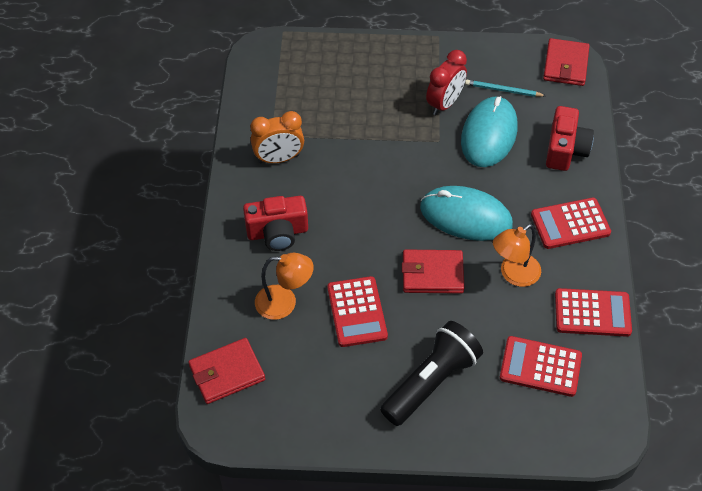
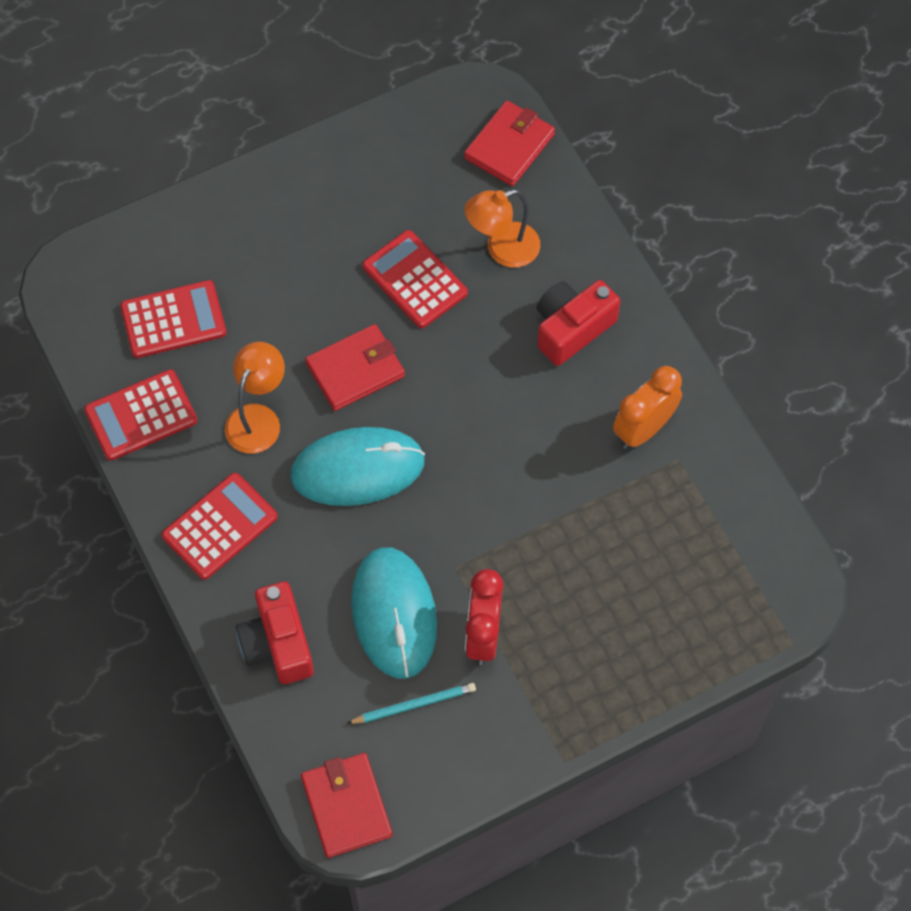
camera: 150 degrees right, 10 degrees up
(431, 382) = (286, 244): black flashlight -> none

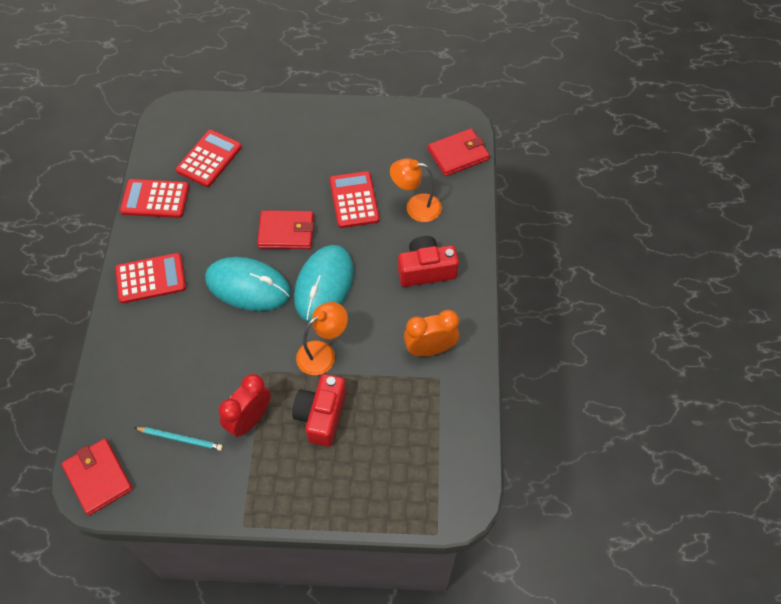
camera: 30 degrees right, 5 degrees down
(173, 320) = (209, 159): red calculator -> red calculator turned 75 degrees counterclockwise
(258, 418) = (214, 231): orange lamp -> orange lamp (323, 353)
(278, 644) = (132, 360): red camera -> red camera (321, 415)
(346, 806) = (98, 477): red wallet -> red wallet turned 45 degrees counterclockwise
(394, 614) = (208, 379): turquoise mouse -> turquoise mouse (324, 285)

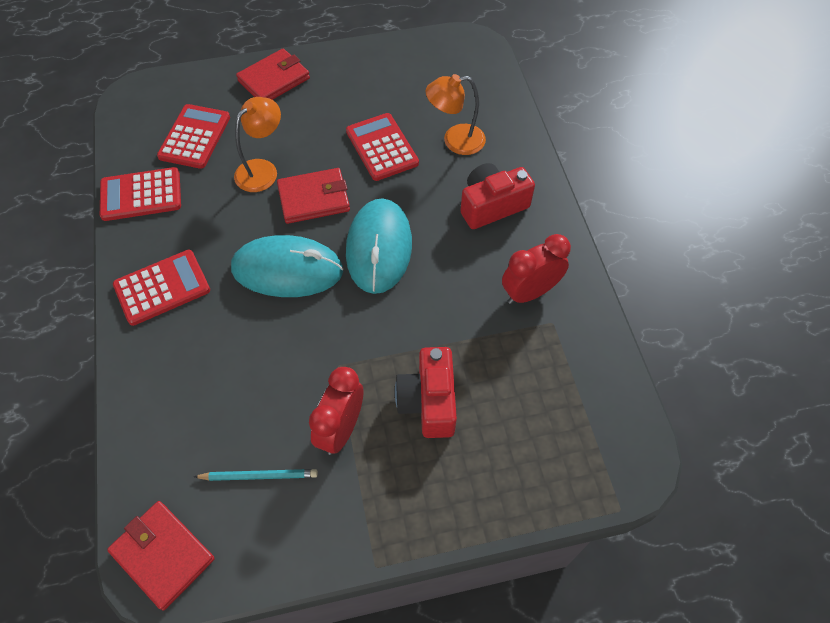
camera: 15 degrees left, 0 degrees up
(323, 353) = (405, 326): orange lamp -> orange lamp (262, 170)
(430, 349) = (529, 292): orange clock -> red clock
(458, 154) = (482, 77): red wallet -> red wallet (274, 79)

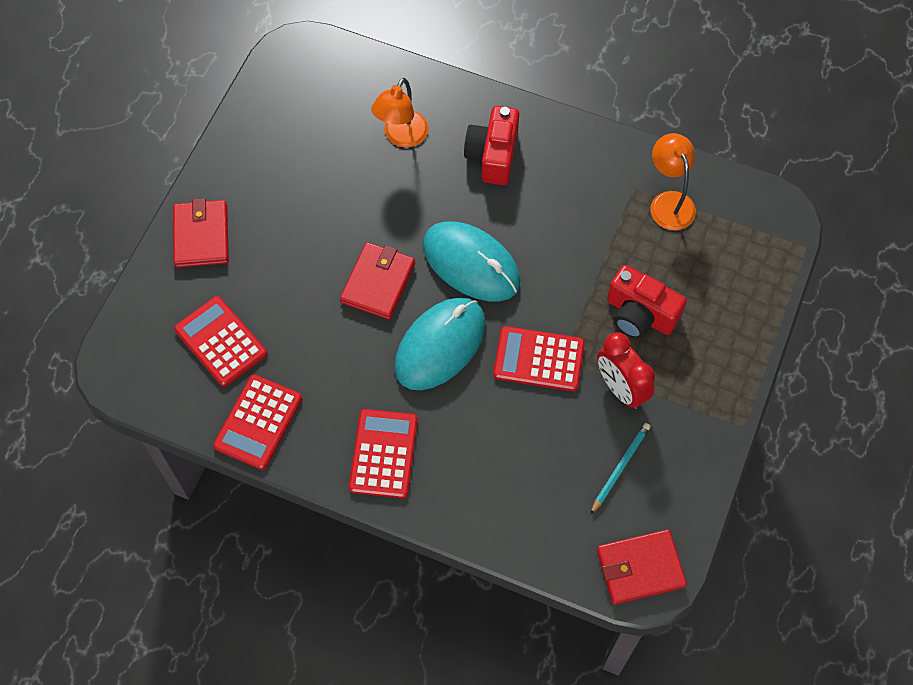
camera: 55 degrees left, 5 degrees up
(262, 170) = (310, 305): orange lamp -> orange lamp (669, 202)
(382, 147) = (362, 197): red calculator -> red calculator (538, 359)
(529, 292) = (596, 184): red clock -> none

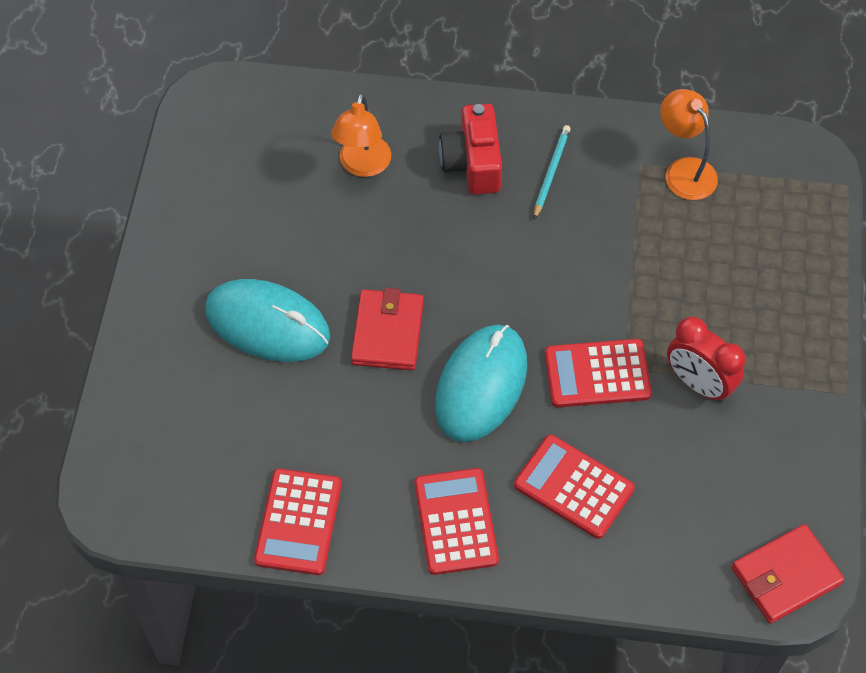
camera: 15 degrees left, 5 degrees down
(201, 236) = (165, 327): red wallet -> none
(221, 341) = (225, 441): red calculator -> red calculator (573, 487)
(471, 263) = (486, 287): turquoise mouse -> turquoise mouse (267, 324)
(620, 467) = (726, 470): turquoise pencil -> turquoise pencil (551, 172)
(640, 314) = (693, 298): red camera -> none

